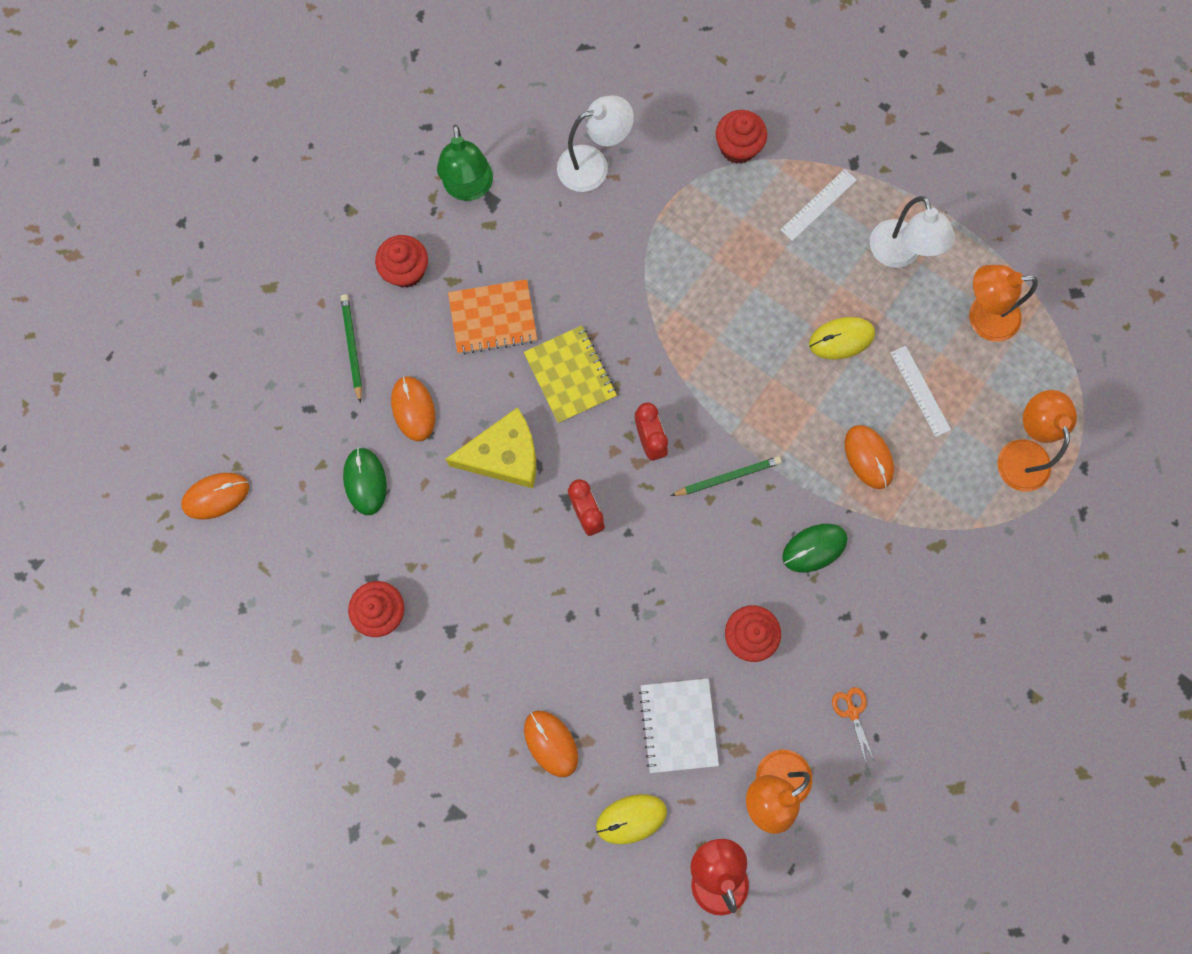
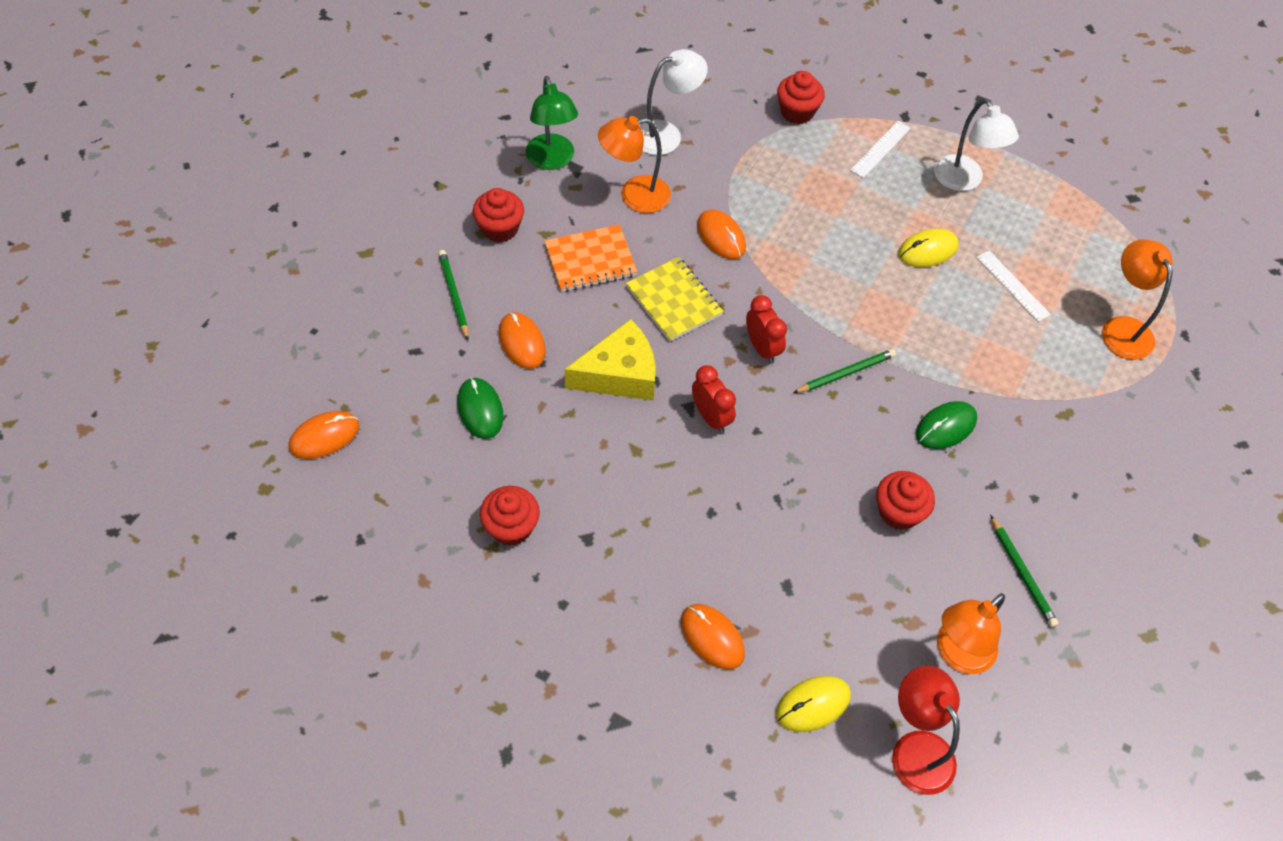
camera: 10 degrees left, 20 degrees down
(678, 725) = (845, 605): white notebook -> none
(852, 712) = (1022, 573): orange scissors -> green pencil
(868, 457) = (978, 344): orange mouse -> orange mouse (721, 236)
(982, 317) = (1054, 223): orange lamp -> orange lamp (634, 196)

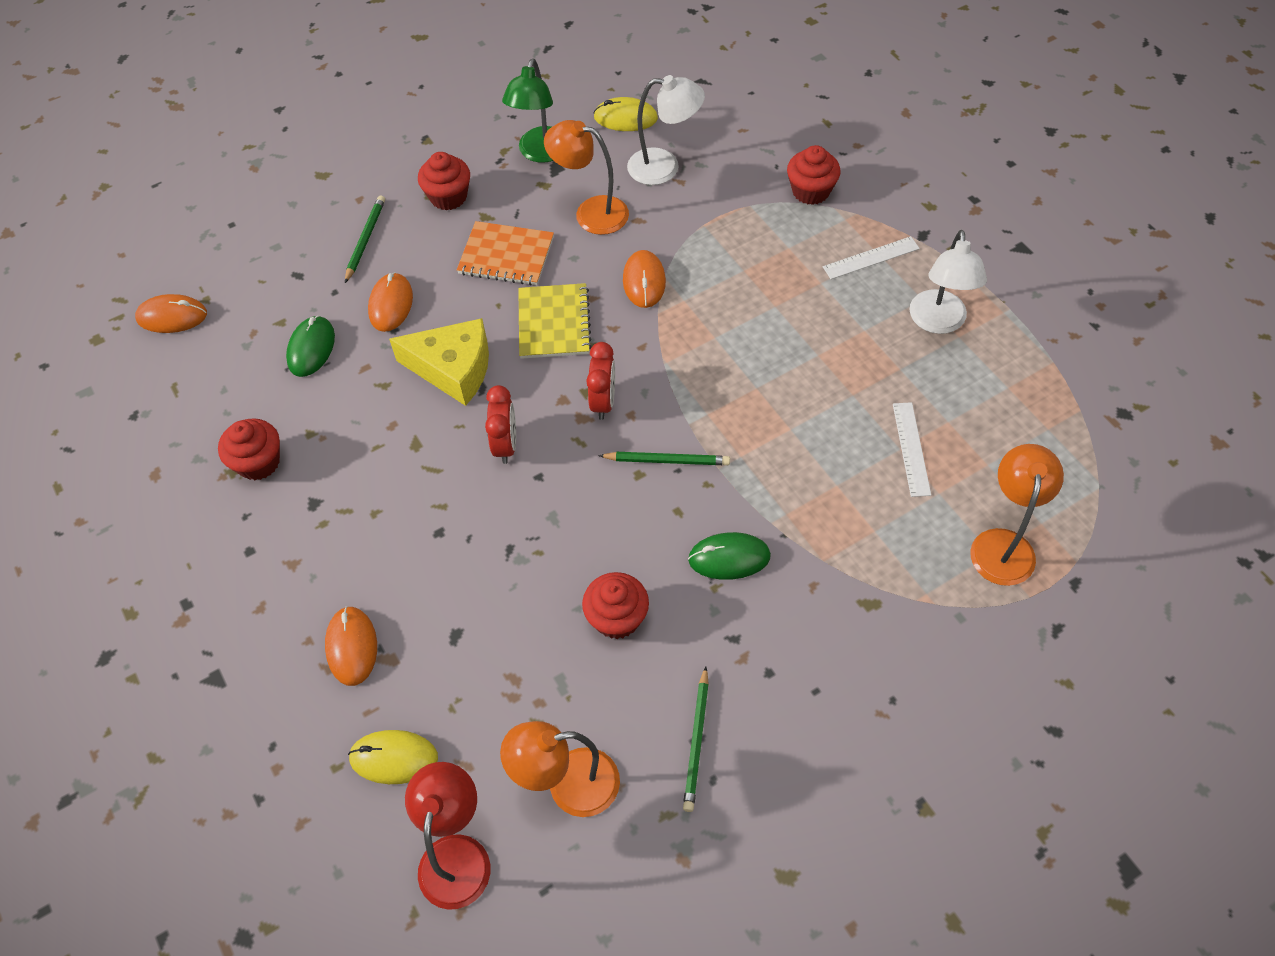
camera: 35 degrees right, 0 degrees up
(927, 250) = (845, 376): yellow mouse -> yellow mouse (625, 118)

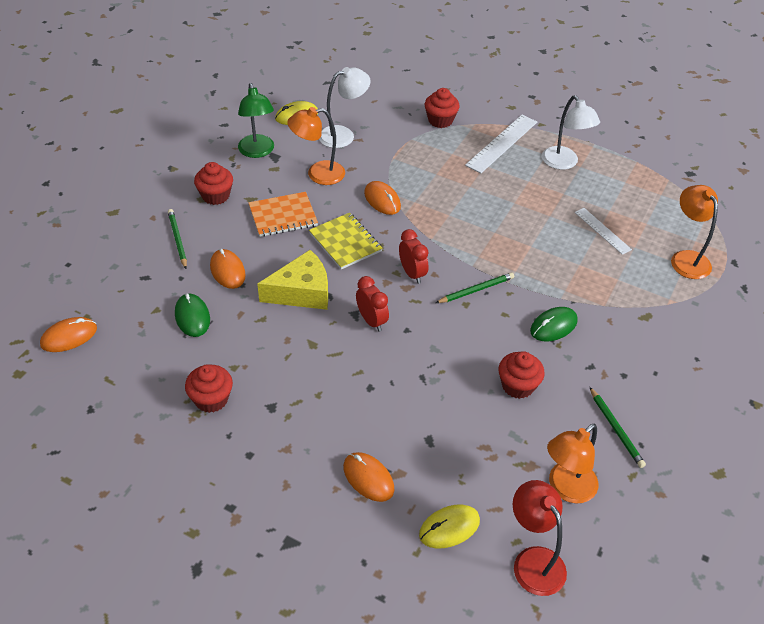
camera: 35 degrees left, 10 degrees down
(871, 258) = (502, 143): white ruler -> white ruler, size x1.61

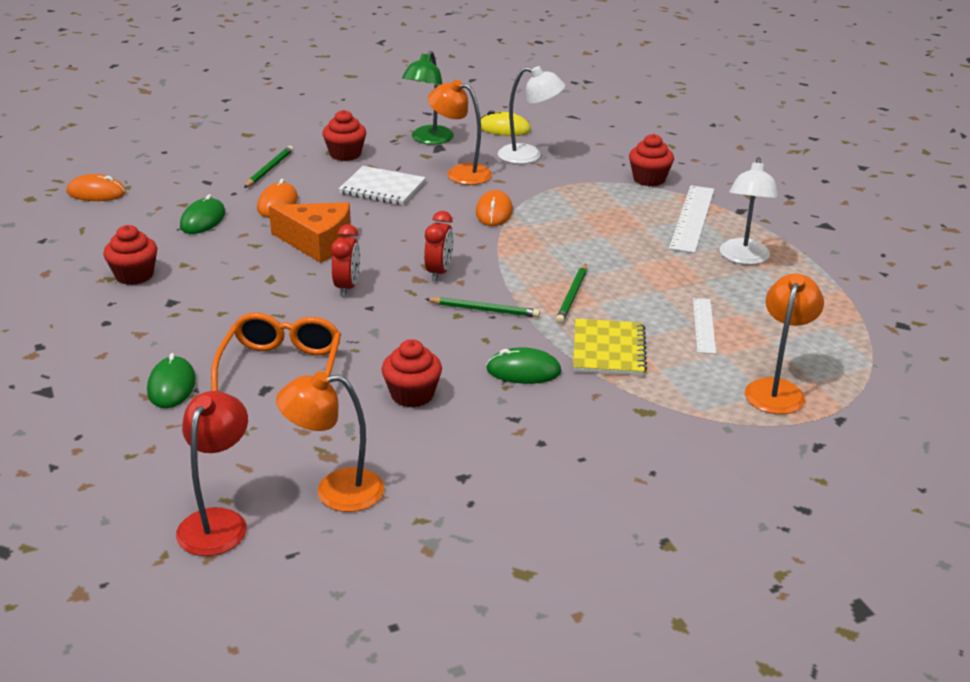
camera: 40 degrees right, 15 degrees down
(283, 216) = (382, 188): orange notebook -> white notebook
(302, 292) = (317, 242): yellow cheese -> orange cheese
(345, 242) = (410, 226): yellow notebook -> yellow notebook (608, 350)
(368, 478) = (172, 386): orange mouse -> green mouse
(417, 416) = (281, 368): none -> orange glasses
(449, 527) = (183, 455): yellow mouse -> none
(502, 143) = (692, 218): white ruler -> white ruler turned 60 degrees counterclockwise
(615, 429) = (462, 477): green pencil -> green pencil (572, 296)

